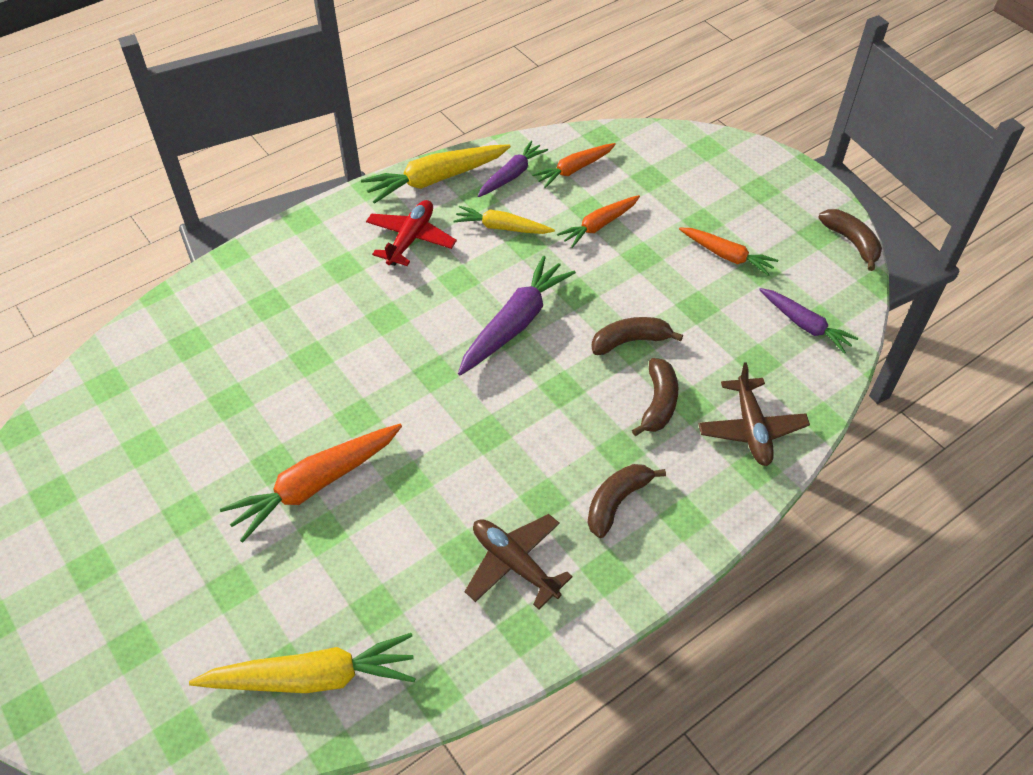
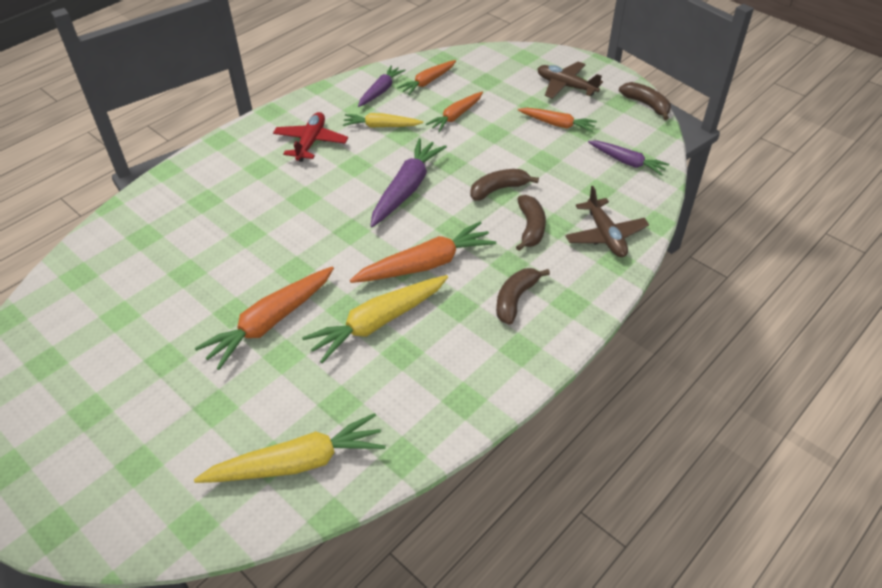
camera: 10 degrees left, 5 degrees down
(436, 179) = (322, 100): yellow carrot -> yellow carrot (378, 323)
(514, 564) = (445, 354): brown plane -> brown plane (566, 86)
(516, 435) = (426, 264): none -> orange carrot

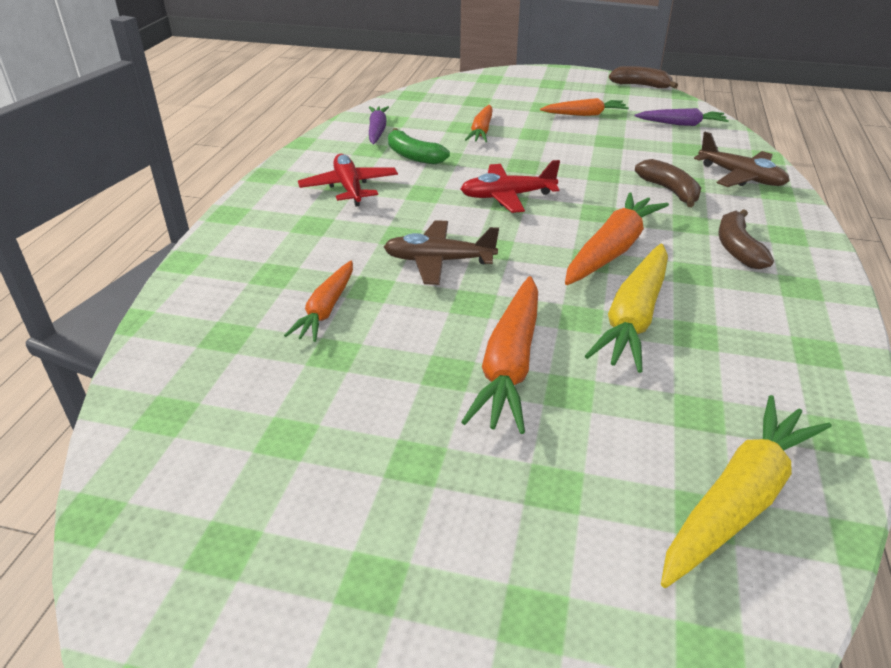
camera: 30 degrees left, 10 degrees down
(381, 126) = (413, 156): yellow carrot -> green banana
(406, 189) = (507, 196): purple carrot -> red plane
(428, 82) = (419, 114): orange carrot -> orange carrot (326, 309)
(498, 189) = (598, 172): brown banana -> none
(566, 86) = (555, 89): brown plane -> brown plane (439, 261)

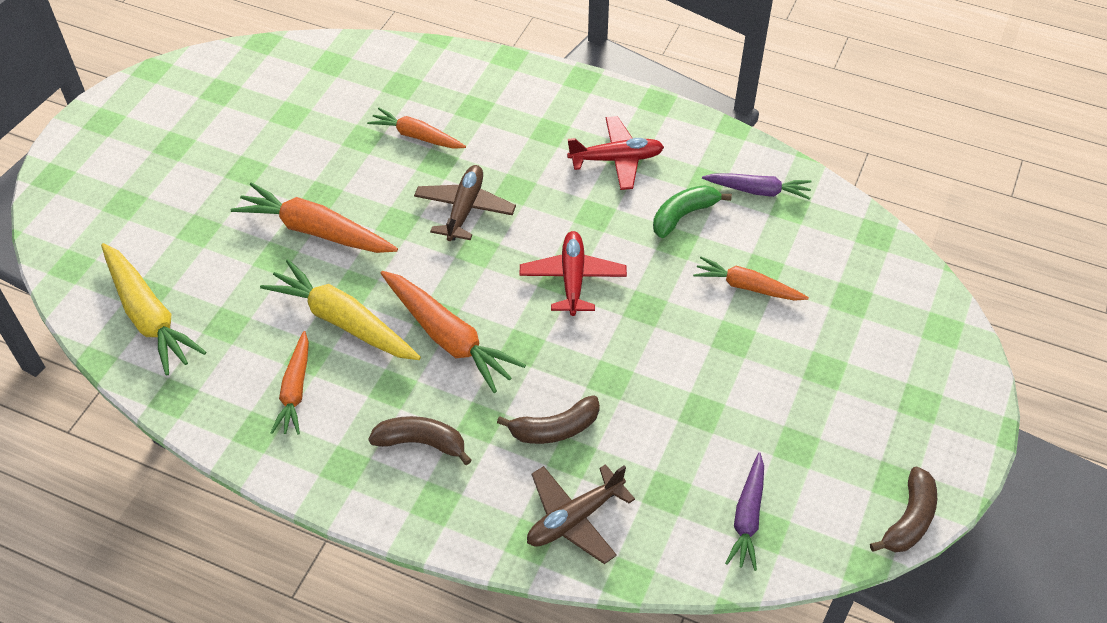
camera: 100 degrees right, 15 degrees up
(585, 114) = (792, 410): orange carrot -> orange carrot (295, 390)

